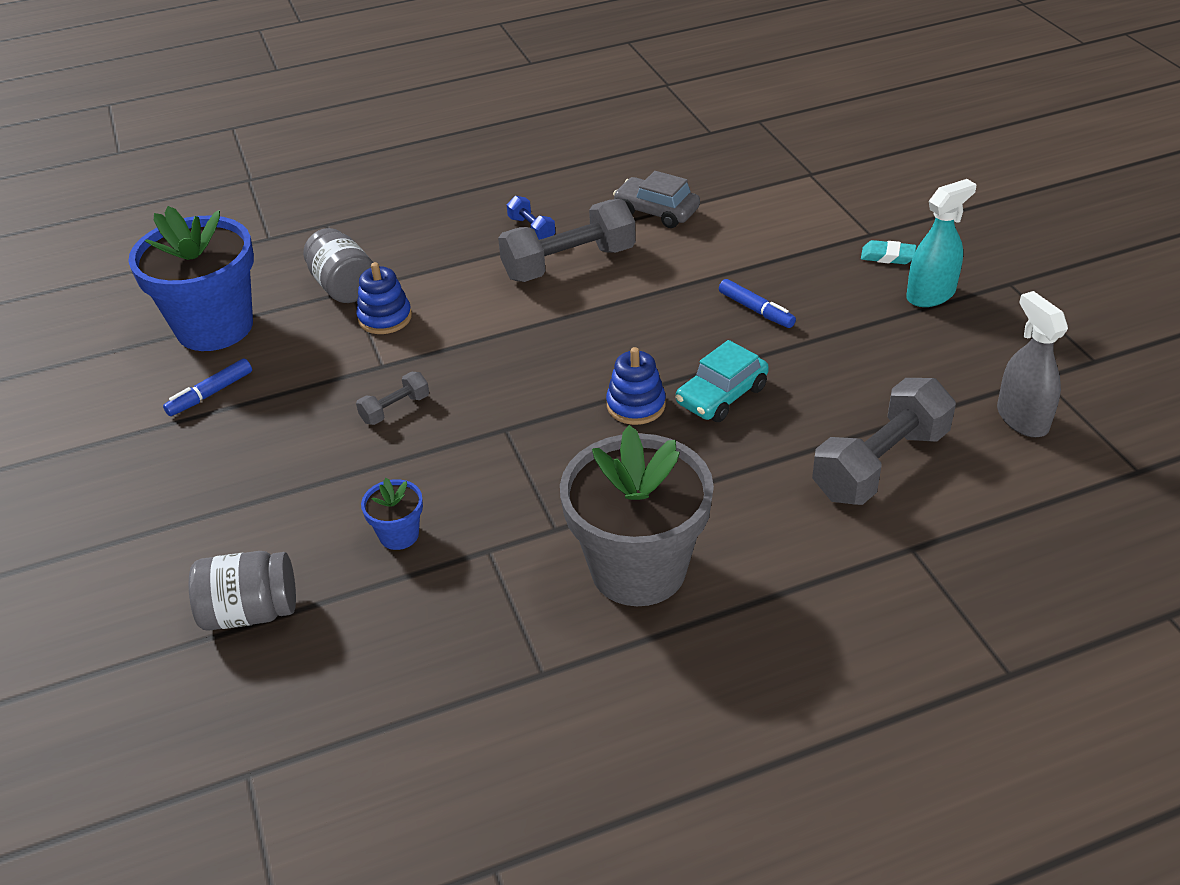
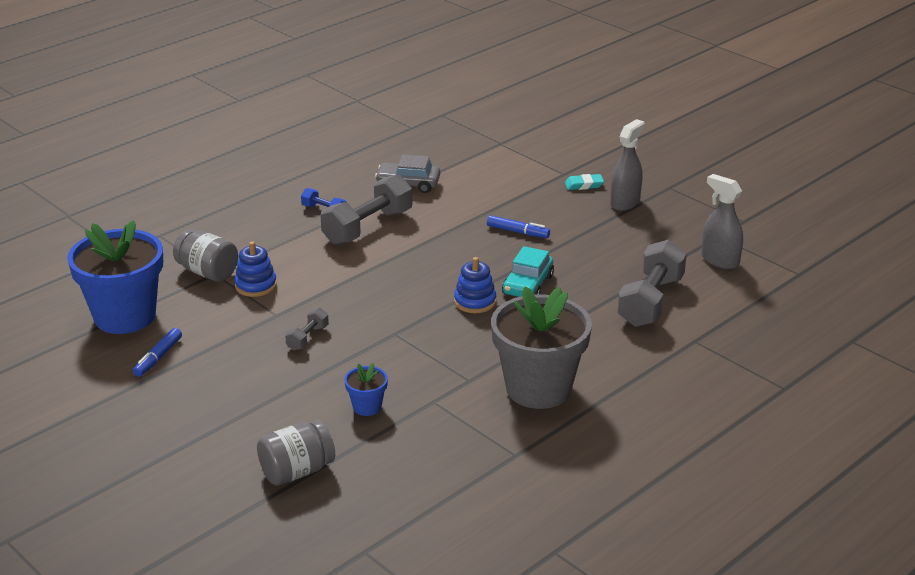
camera: 25 degrees left, 10 degrees down
(930, 295) = (625, 202): turquoise spray bottle -> grey spray bottle

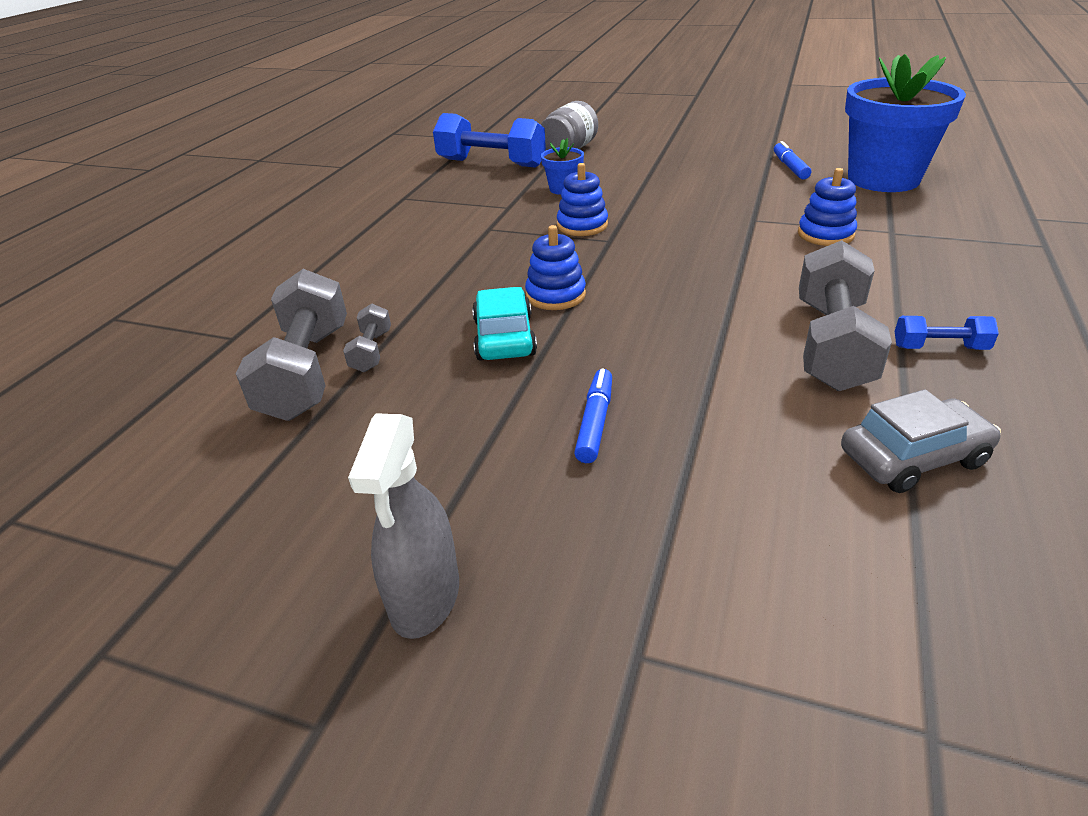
camera: 155 degrees right, 5 degrees up
(207, 272) = (900, 230): grey jar -> none
(307, 338) = (690, 212): grey dumbbell -> grey dumbbell (371, 351)
(393, 482) = (491, 163): none -> blue dumbbell
(398, 355) = (582, 225): none -> blue stacking toy
(518, 232) = (595, 422): blue marker -> blue marker turned 105 degrees clockwise
(538, 388) = (412, 241): grey flower pot -> none
(584, 185) = (558, 626): turquoise eraser -> none
(719, 260) = (181, 495): grey spray bottle -> none

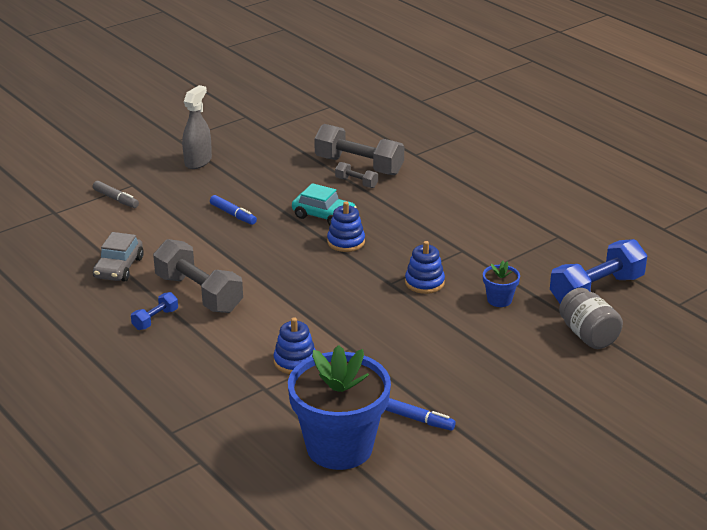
camera: 120 degrees right, 5 degrees down
(425, 597) = (198, 161): grey spray bottle -> grey spray bottle turned 75 degrees clockwise
(730, 640) = (116, 199): none -> grey marker

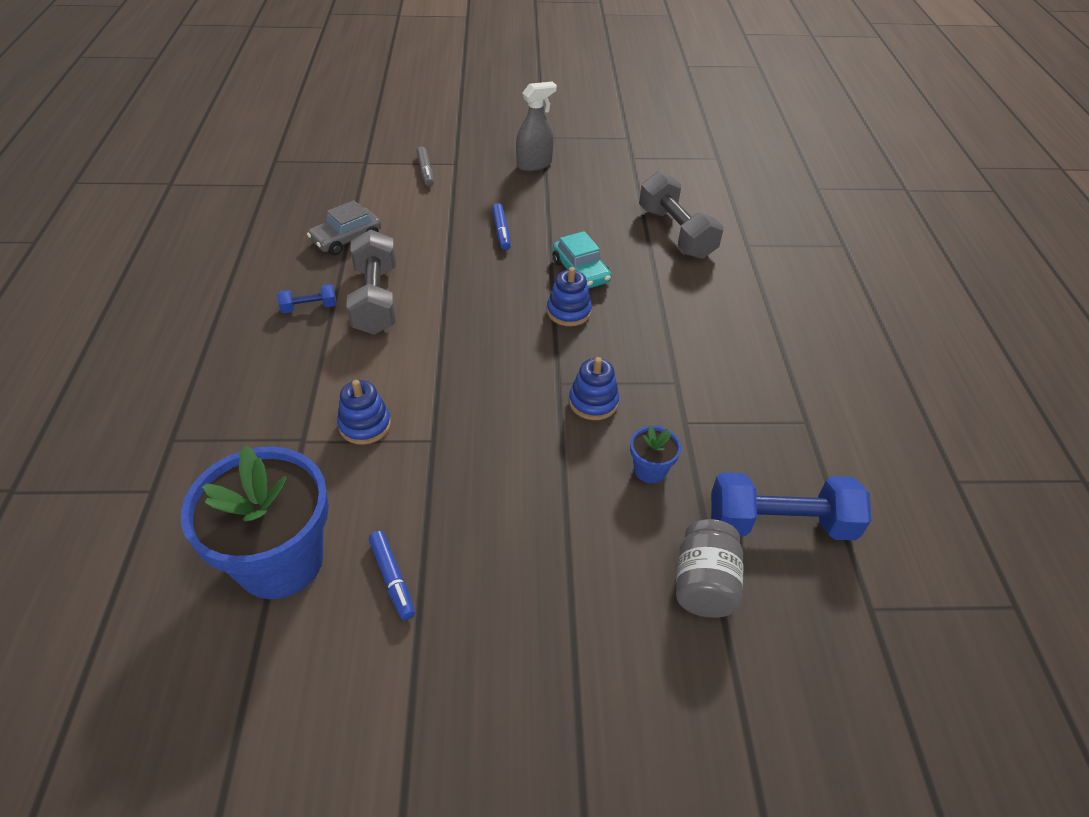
camera: 35 degrees right, 15 degrees up
(356, 183) = (653, 250): grey dumbbell -> none

